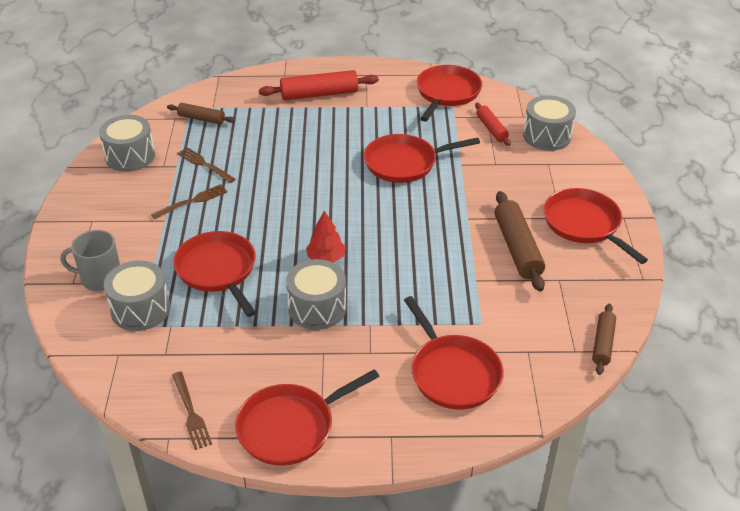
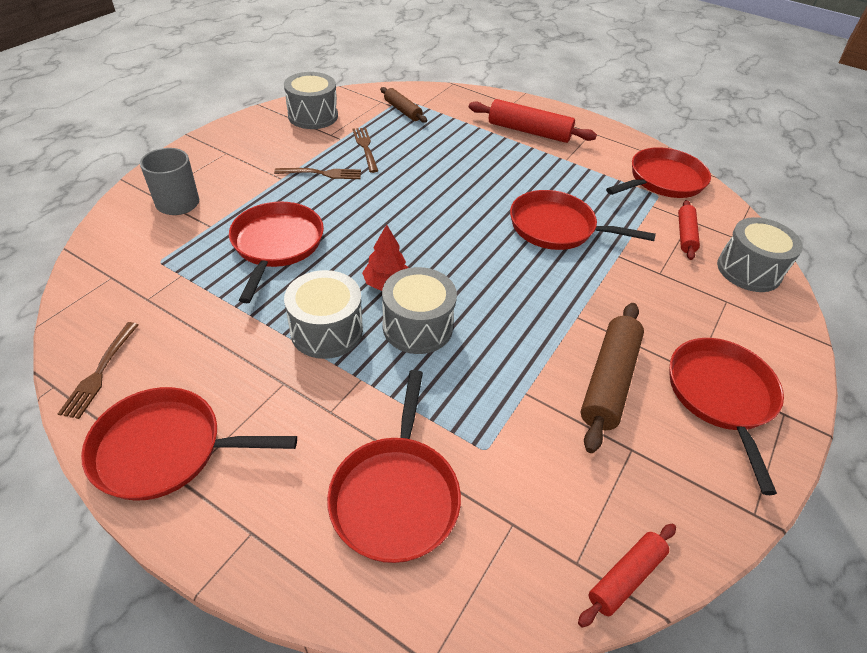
camera: 30 degrees right, 5 degrees up
(140, 309) = (175, 246): grey drum -> grey drum (417, 326)
(603, 343) = (625, 577): brown rolling pin -> red rolling pin

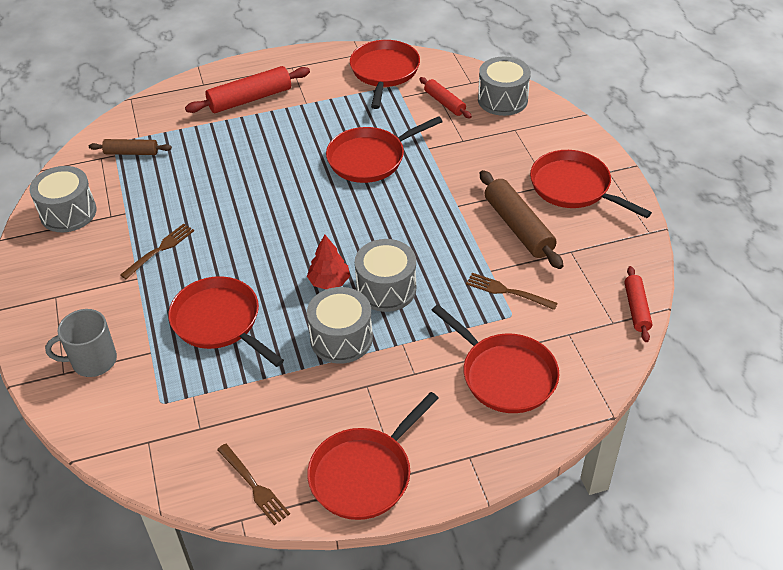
camera: 45 degrees left, 0 degrees up
(365, 148) = (156, 205): brown fork -> brown fork (507, 291)

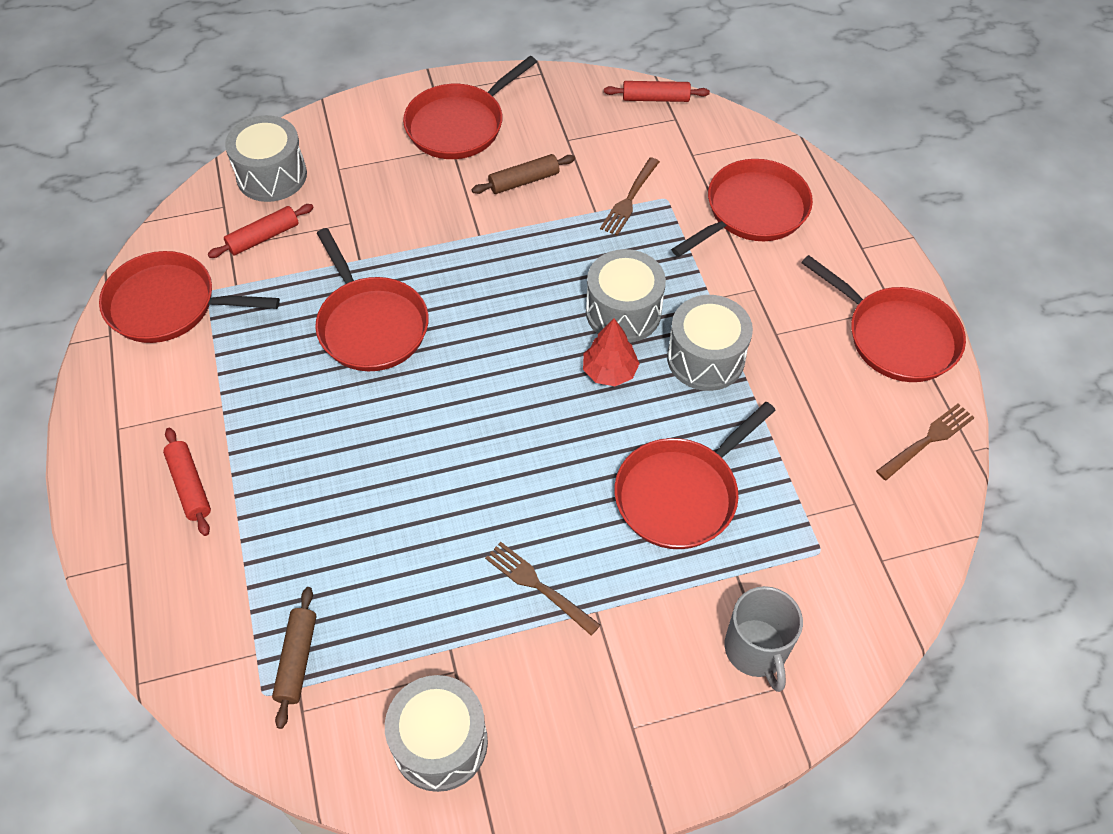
camera: 90 degrees left, 10 degrees up
(250, 99) = (189, 486): red rolling pin -> red rolling pin, size x0.60
(518, 227) = (524, 181): brown rolling pin -> brown rolling pin, size x0.60

